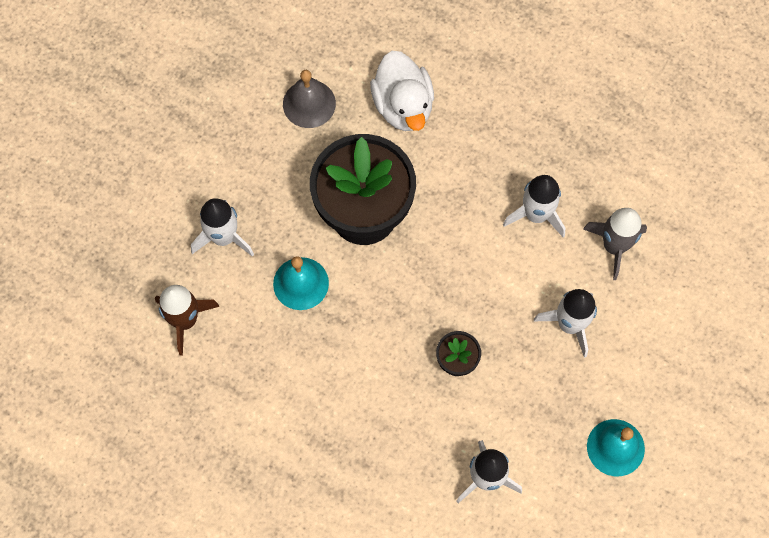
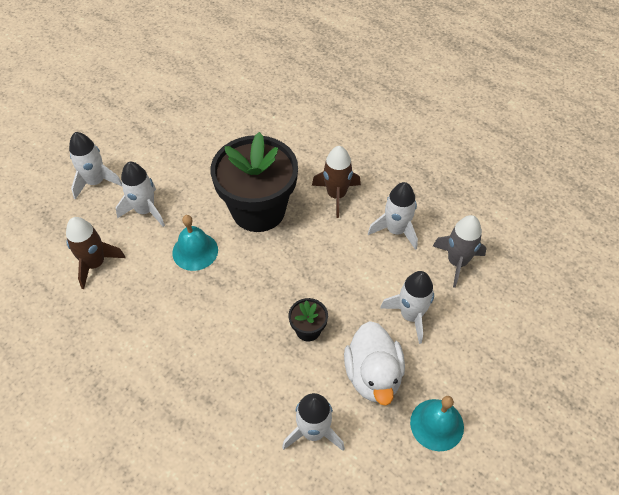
camera: 10 degrees right, 15 degrees down
(148, 206) = (96, 182): none -> white rocket
(309, 103) = (236, 134): grey bell -> none
(403, 106) = (306, 144): white duck -> white duck (373, 375)
(455, 176) = (336, 195): none -> brown rocket

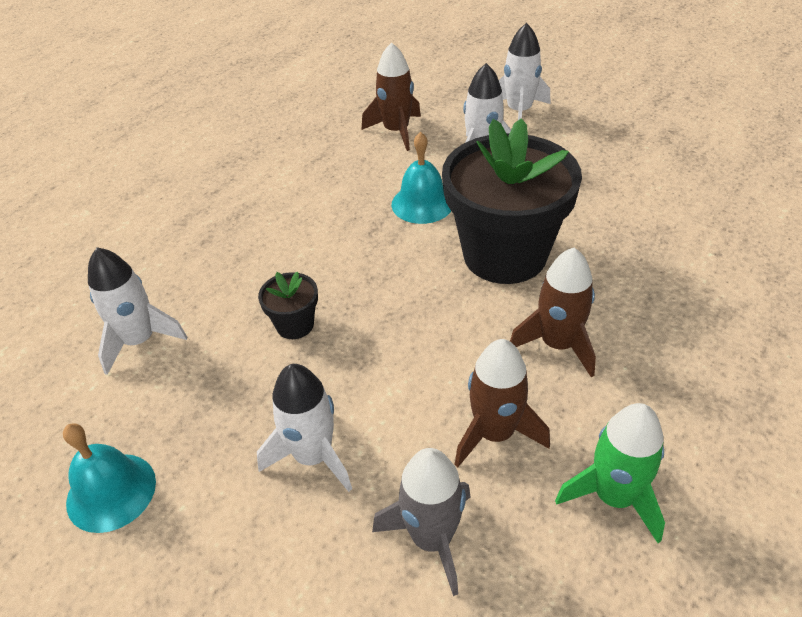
camera: 90 degrees right, 10 degrees down
(373, 375) = (210, 405): white duck -> none
(396, 230) = (495, 433): white rocket -> brown rocket
(431, 189) = (614, 496): none -> green rocket

